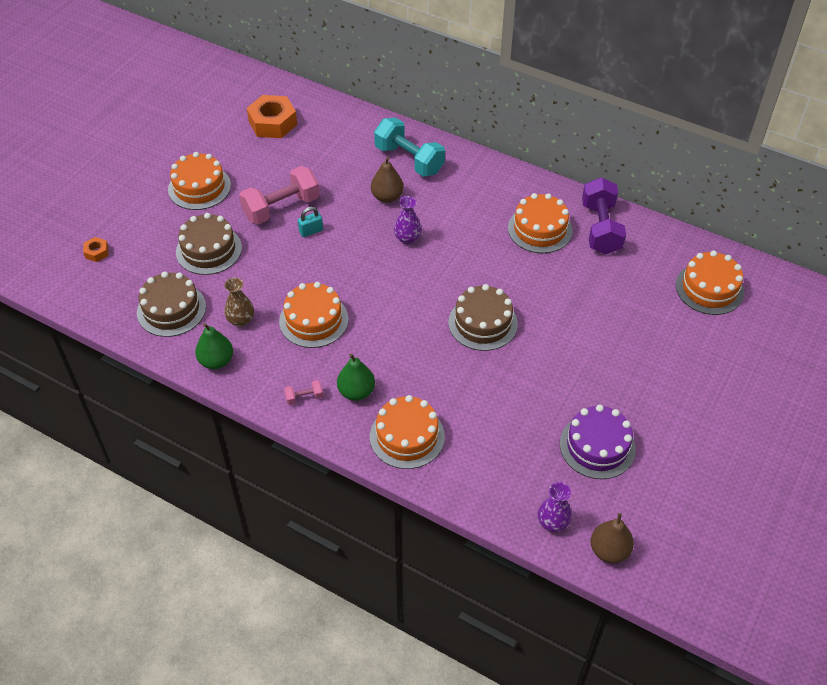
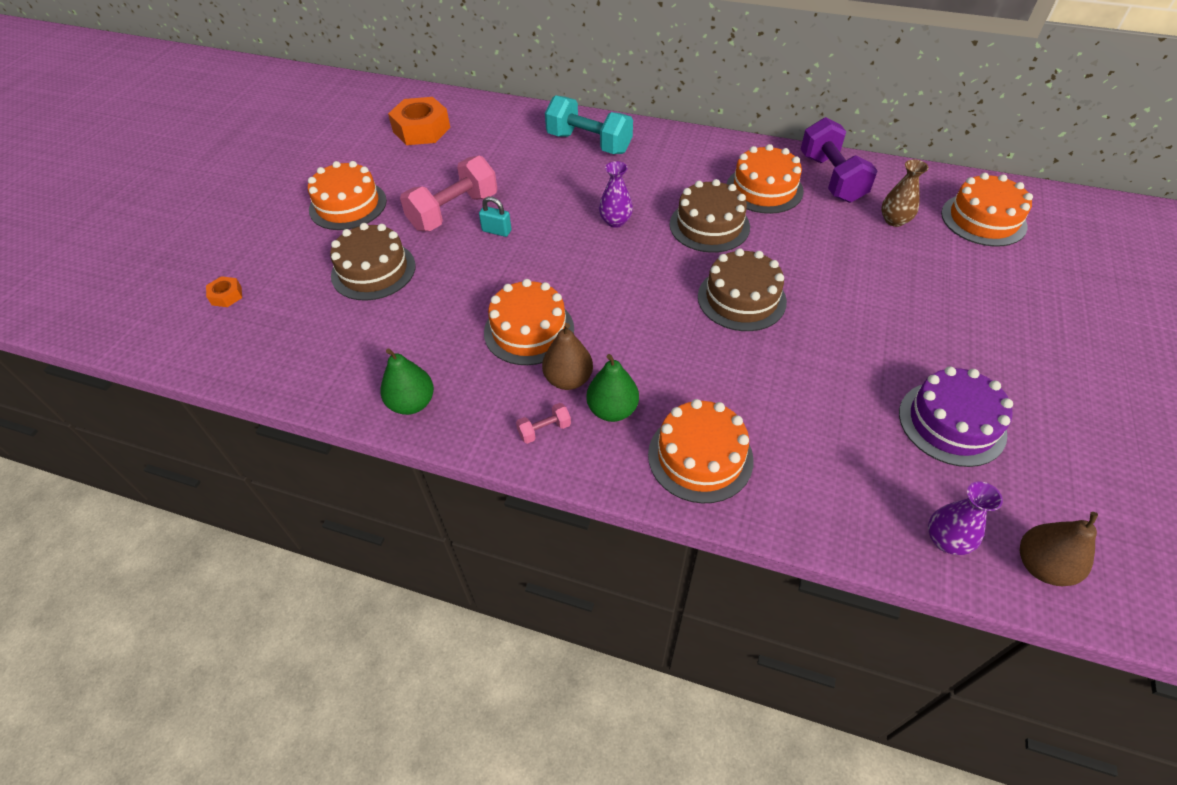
camera: 10 degrees left, 0 degrees up
(171, 309) = (337, 348): brown cake -> brown cake (709, 225)
(241, 320) = (433, 346): brown vase -> brown vase (894, 220)
(311, 231) = (496, 231): turquoise padlock -> turquoise padlock turned 60 degrees clockwise
(387, 197) = (576, 183): brown pear -> brown pear (568, 379)

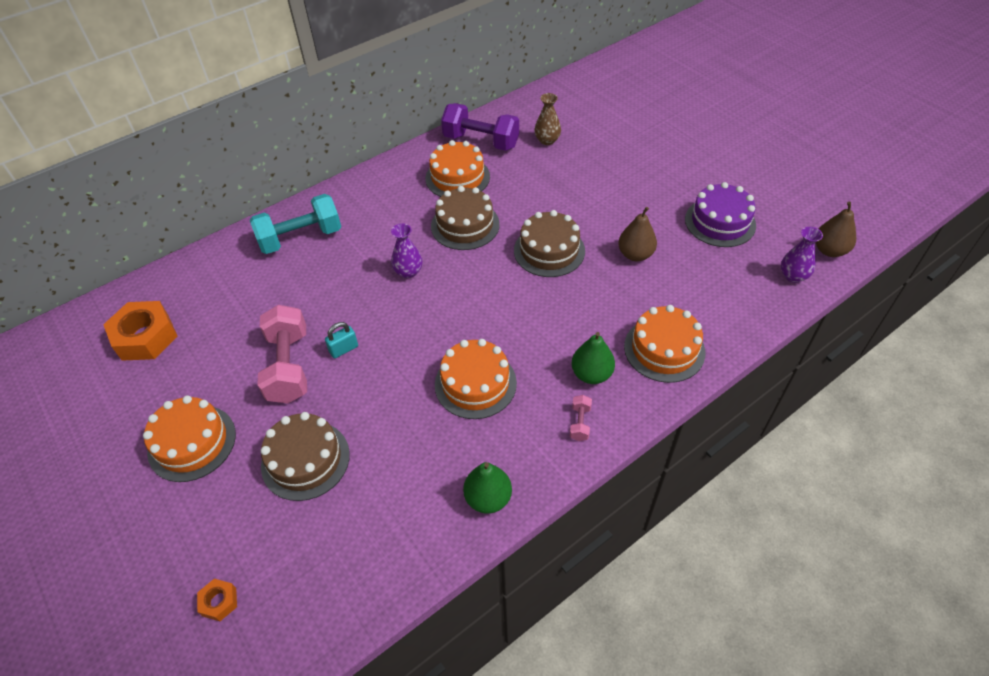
camera: 55 degrees left, 0 degrees up
(568, 379) = (544, 385): brown pear -> brown pear (635, 254)
(983, 219) = (582, 106): orange cake -> none

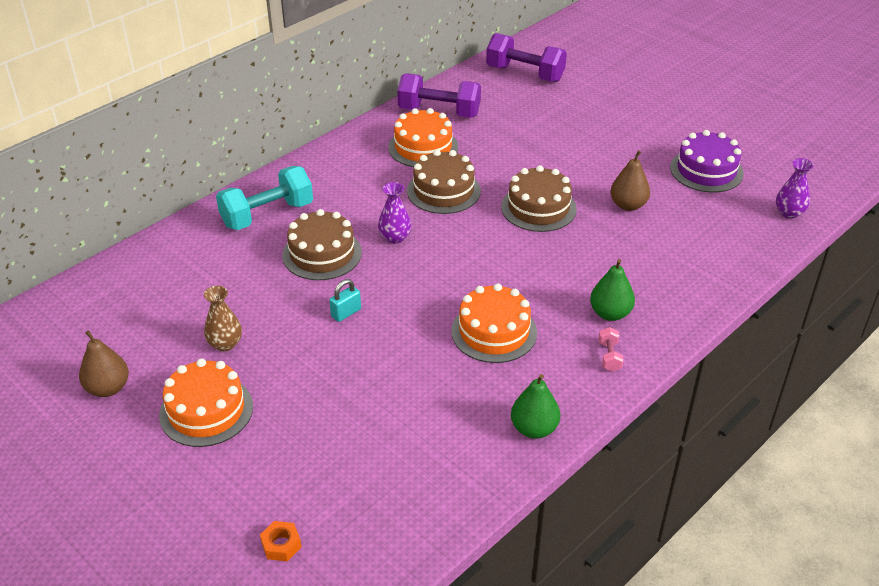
camera: 10 degrees left, 10 degrees down
(145, 337) = (122, 320): orange nut -> none
(288, 367) = (291, 333): pink dumbbell -> none
(305, 460) = (334, 414): brown cake -> brown cake (322, 254)
(547, 140) = (510, 107): brown vase -> brown vase (225, 344)
(569, 106) = (525, 74): none -> purple dumbbell
(664, 349) = (677, 286): orange cake -> none
(829, 250) = (819, 188): brown pear -> brown pear (108, 388)

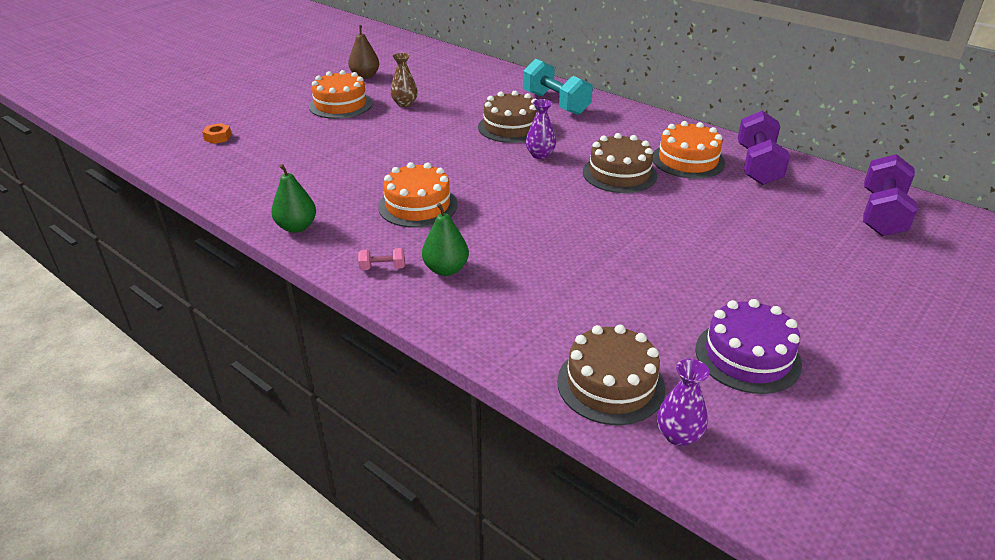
camera: 85 degrees right, 5 degrees down
(346, 313) = (439, 141): turquoise padlock -> none
(538, 208) = (611, 226): brown cake -> brown cake (610, 384)
(628, 205) = (639, 286): brown pear -> none

